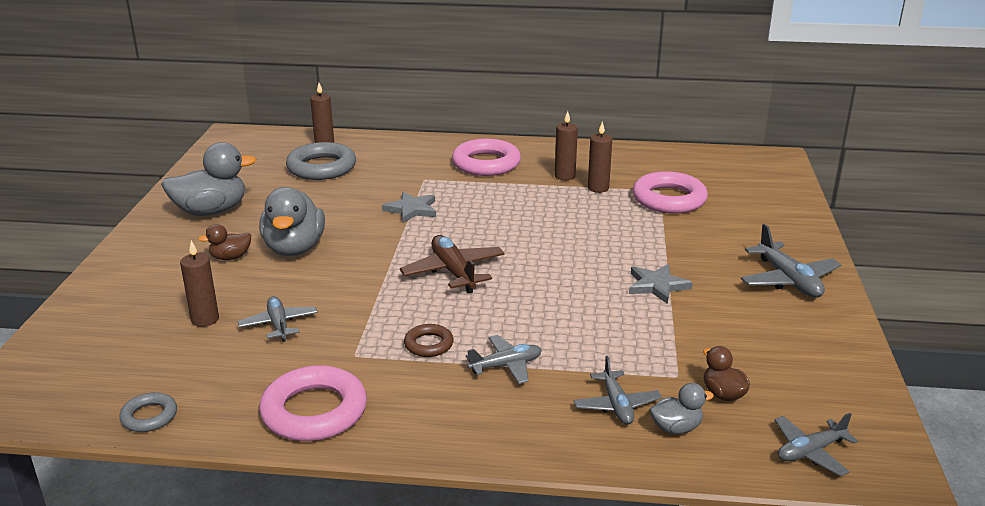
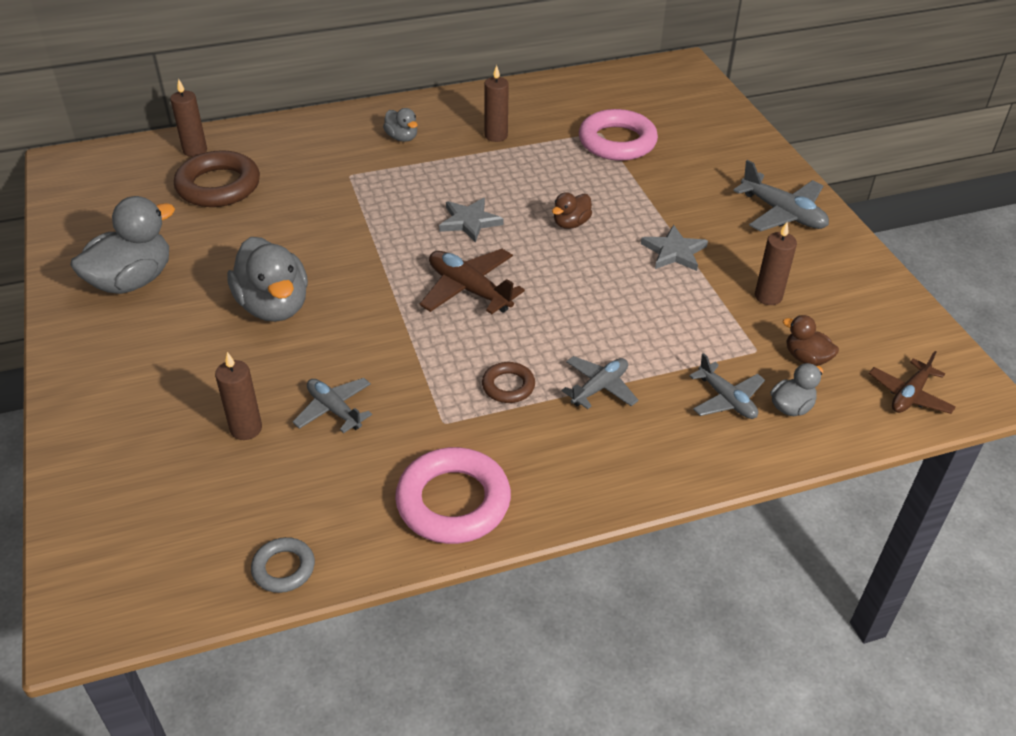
camera: 25 degrees left, 15 degrees up
(230, 257) = (208, 338): brown duck -> brown duck (571, 223)
(321, 167) = (218, 186): grey ring -> brown ring
(411, 210) = (366, 220): grey star -> grey star (469, 222)
(486, 163) = (402, 138): pink ring -> grey duck
(598, 188) = (540, 144): brown candle -> brown candle (768, 296)
(810, 452) = (909, 395): grey plane -> brown plane

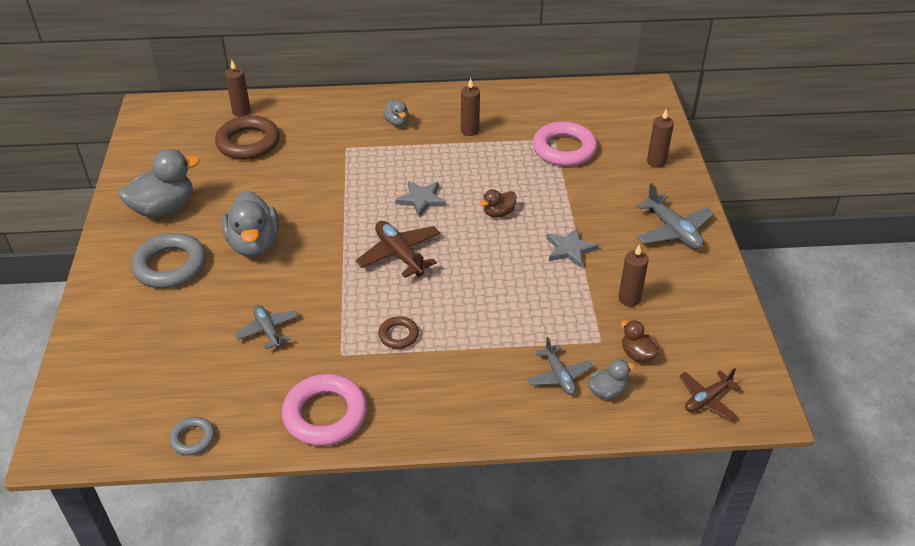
camera: 15 degrees right, 0 degrees up
(168, 351) = (170, 266): none -> grey ring
(246, 429) = (203, 333): brown candle -> brown candle (656, 162)
(599, 388) = (466, 349): grey plane -> none

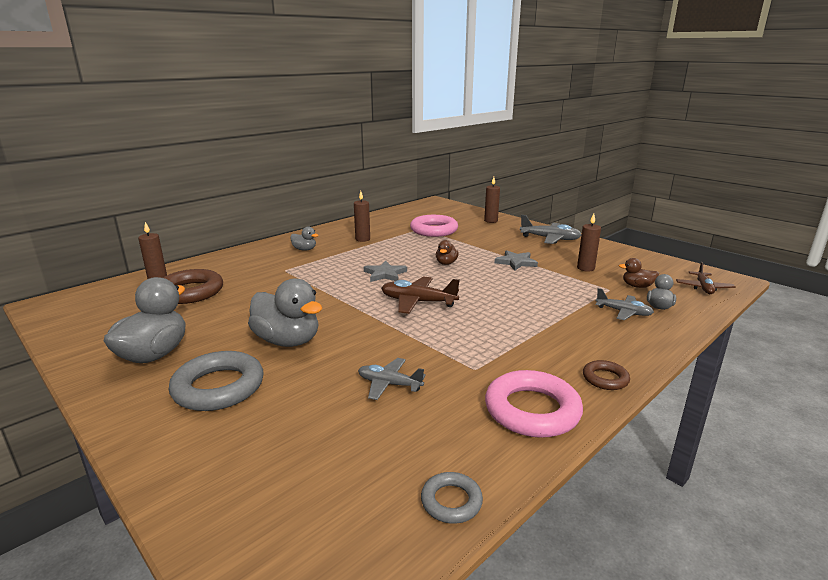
camera: 40 degrees left, 20 degrees down
(398, 335) = (495, 339): brown ring -> brown ring (605, 379)

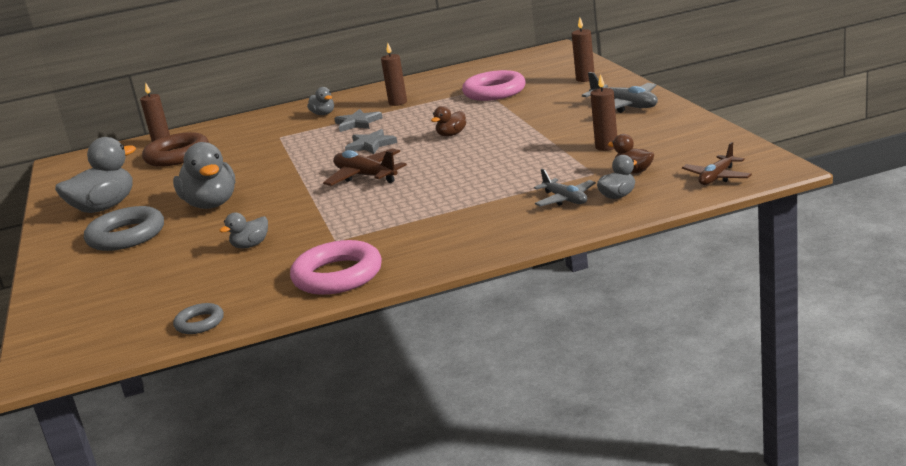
camera: 30 degrees right, 0 degrees up
(389, 384) = (250, 245): grey plane -> grey duck
(516, 262) = (532, 136): grey star -> grey star (357, 123)
(605, 379) = (440, 258): brown ring -> none

